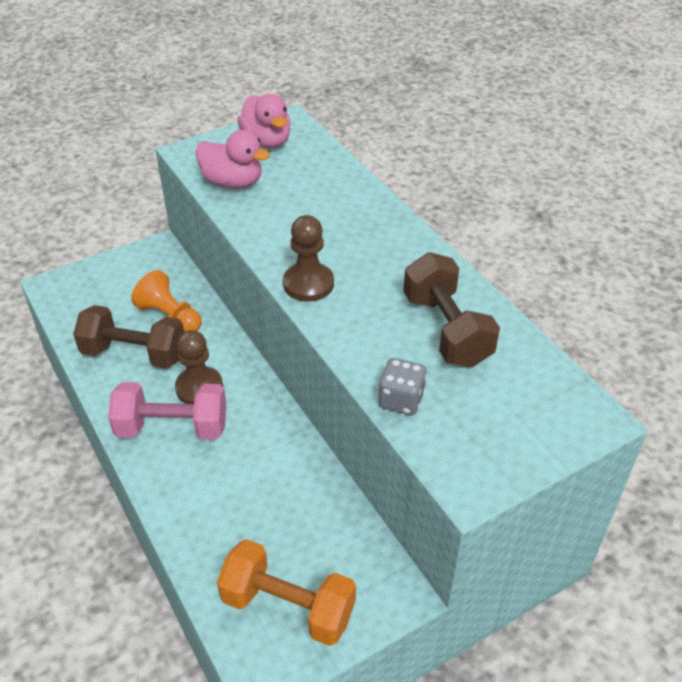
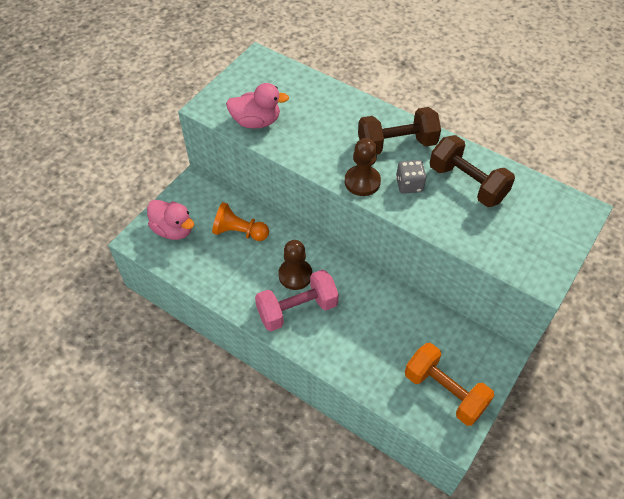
camera: 25 degrees left, 10 degrees up
(134, 354) = (234, 268): brown dumbbell -> brown dumbbell (396, 144)
(267, 141) = (256, 80): pink duck -> pink duck (173, 230)
(288, 606) = (444, 391): orange dumbbell -> orange dumbbell turned 45 degrees clockwise
(401, 400) = (472, 240): grey dice -> grey dice (409, 185)

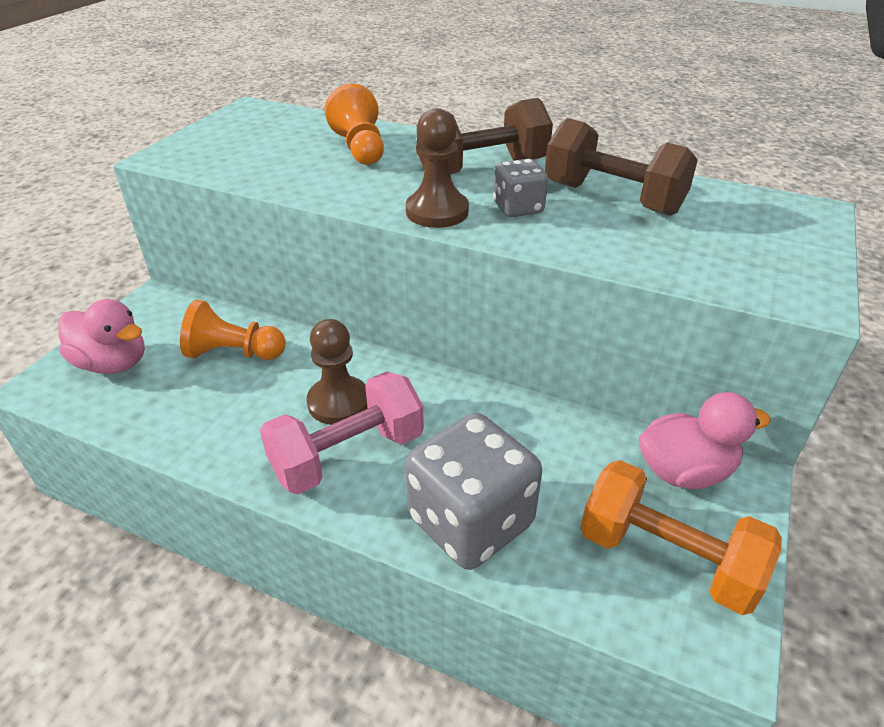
camera: 10 degrees left, 15 degrees down
(256, 121) = (247, 164): pink duck -> pink duck (684, 471)
(325, 113) = (360, 148): none -> orange pawn
(353, 357) = (470, 521): none -> grey dice

